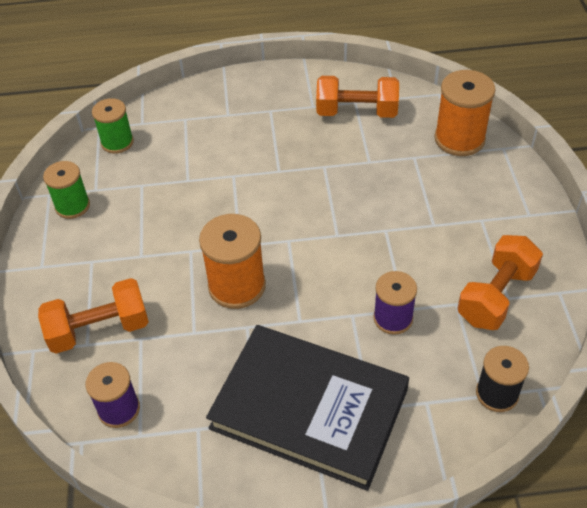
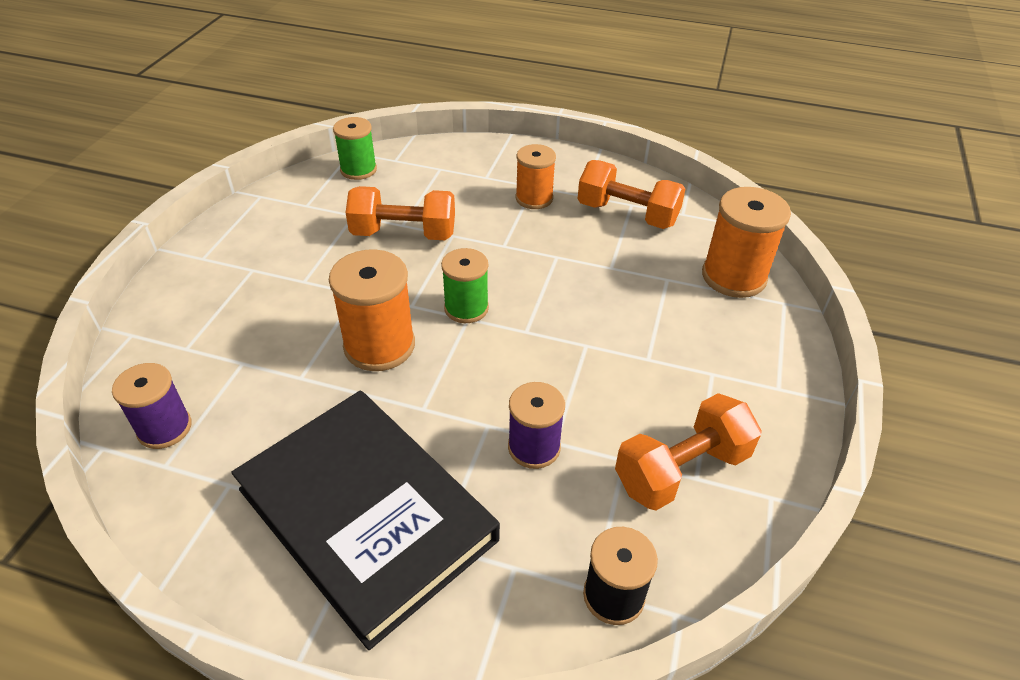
camera: 20 degrees right, 5 degrees down
(72, 206) = (273, 213): green spool -> green spool (466, 308)
(99, 329) = (208, 338): orange dumbbell -> orange dumbbell (404, 234)
(278, 122) = (534, 198): none -> orange spool

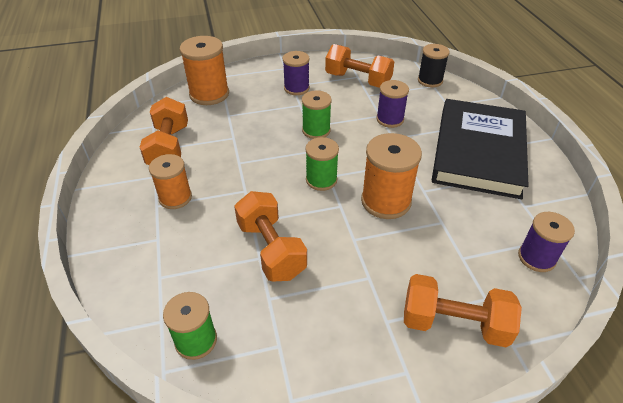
camera: 120 degrees left, 0 degrees up
(196, 308) = (454, 323): none -> orange dumbbell
(569, 347) = (316, 130): none -> green spool
(699, 374) = (296, 88): none -> purple spool

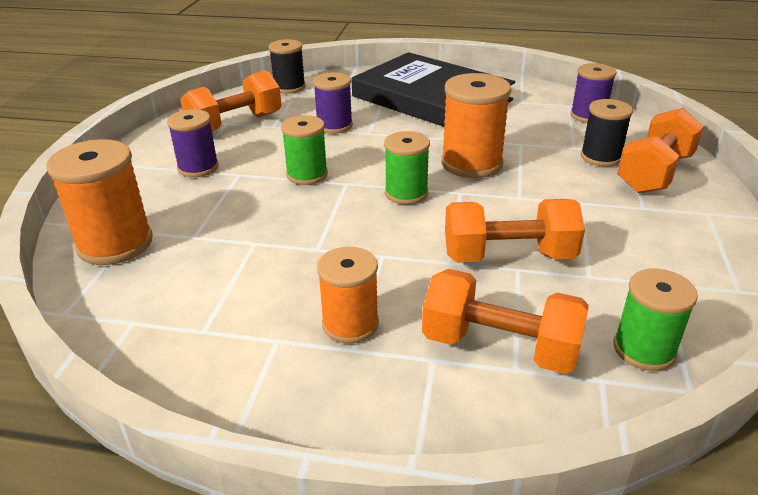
camera: 65 degrees left, 10 degrees down
(169, 147) = (215, 311): orange dumbbell -> orange dumbbell (500, 347)
(456, 279) = (600, 157): none -> black spool

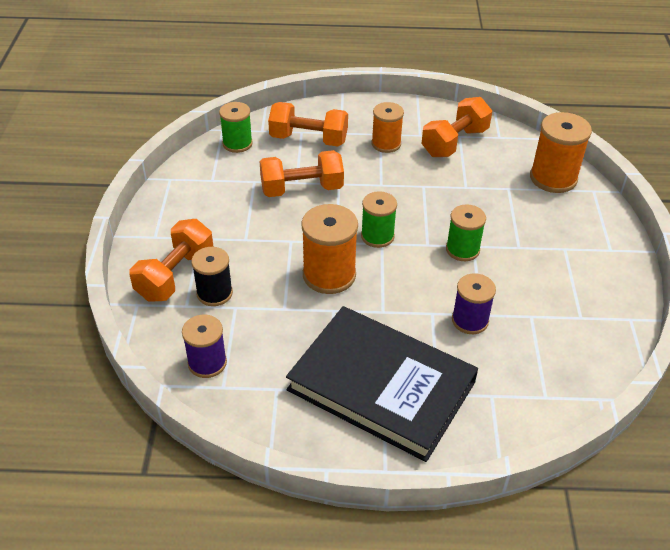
camera: 170 degrees right, 10 degrees up
(198, 167) = (556, 250): purple spool -> none
(235, 124) = (569, 314): orange dumbbell -> orange dumbbell (454, 142)
(289, 87) = (559, 397): black spool -> none

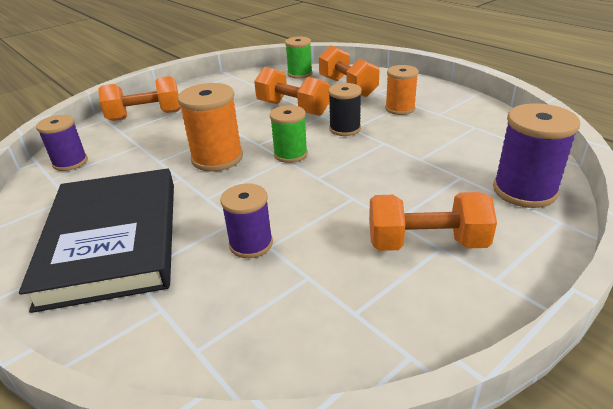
camera: 50 degrees right, 10 degrees down
(214, 293) = (143, 133): black spool -> black spool (345, 129)
(454, 142) = (462, 128): orange dumbbell -> orange dumbbell (426, 243)
(462, 249) = (338, 195): green spool -> none
(553, 178) = (524, 191): orange spool -> purple spool

